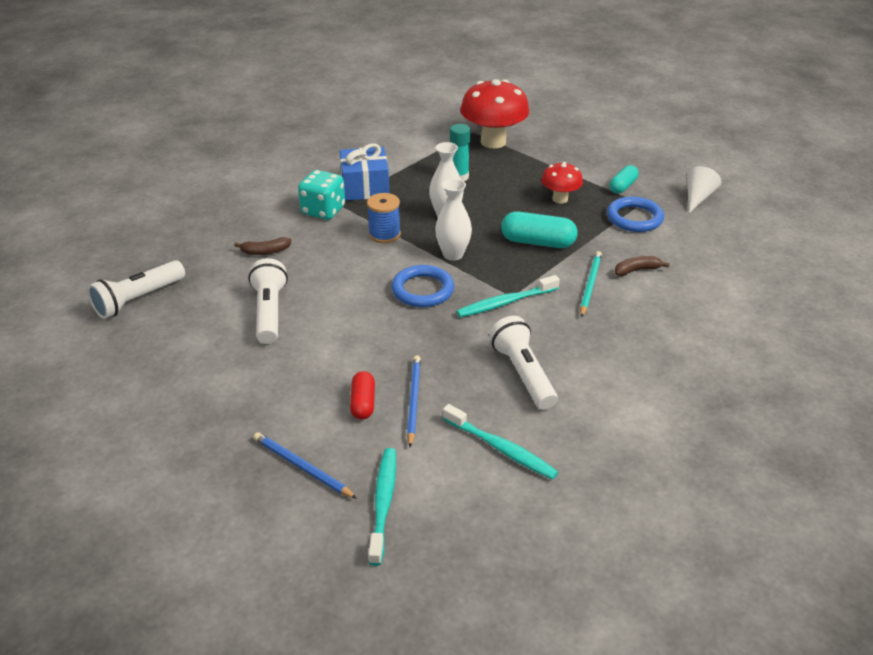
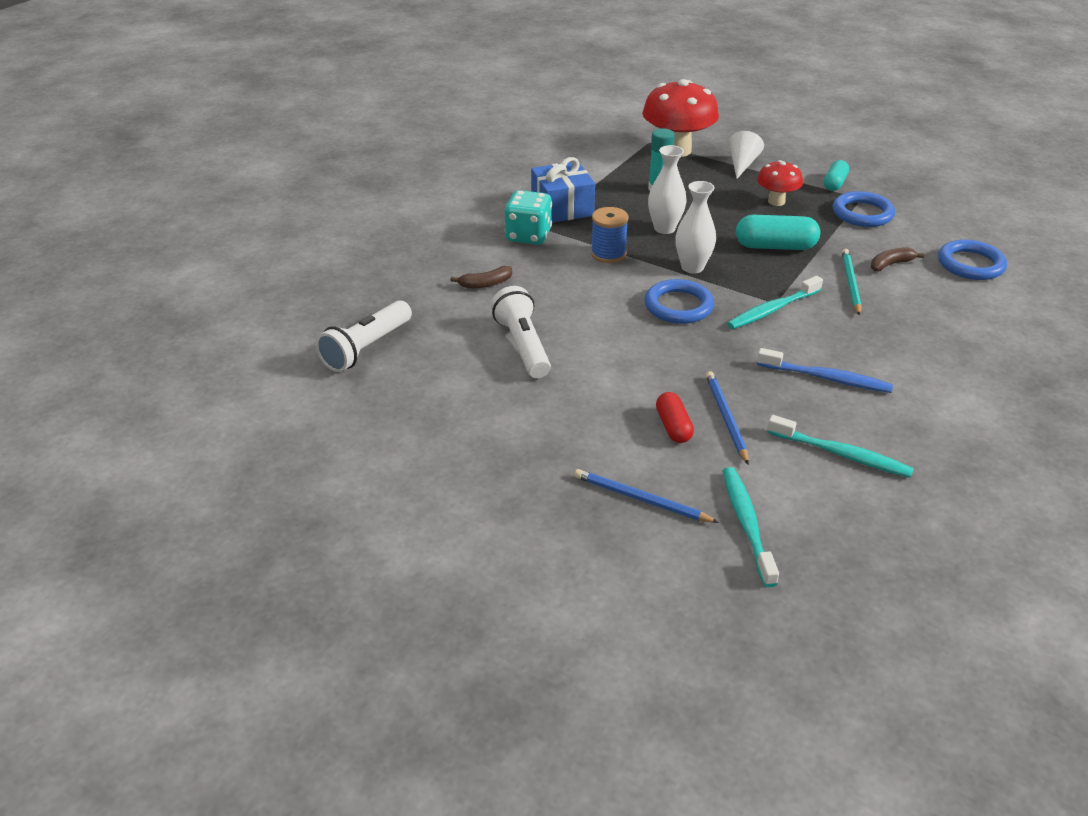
camera: 10 degrees left, 0 degrees up
(523, 374) = (826, 378): white flashlight -> blue toothbrush
(697, 197) = (915, 188): white cone -> white cone (742, 164)
(713, 278) = (970, 264): none -> blue ring

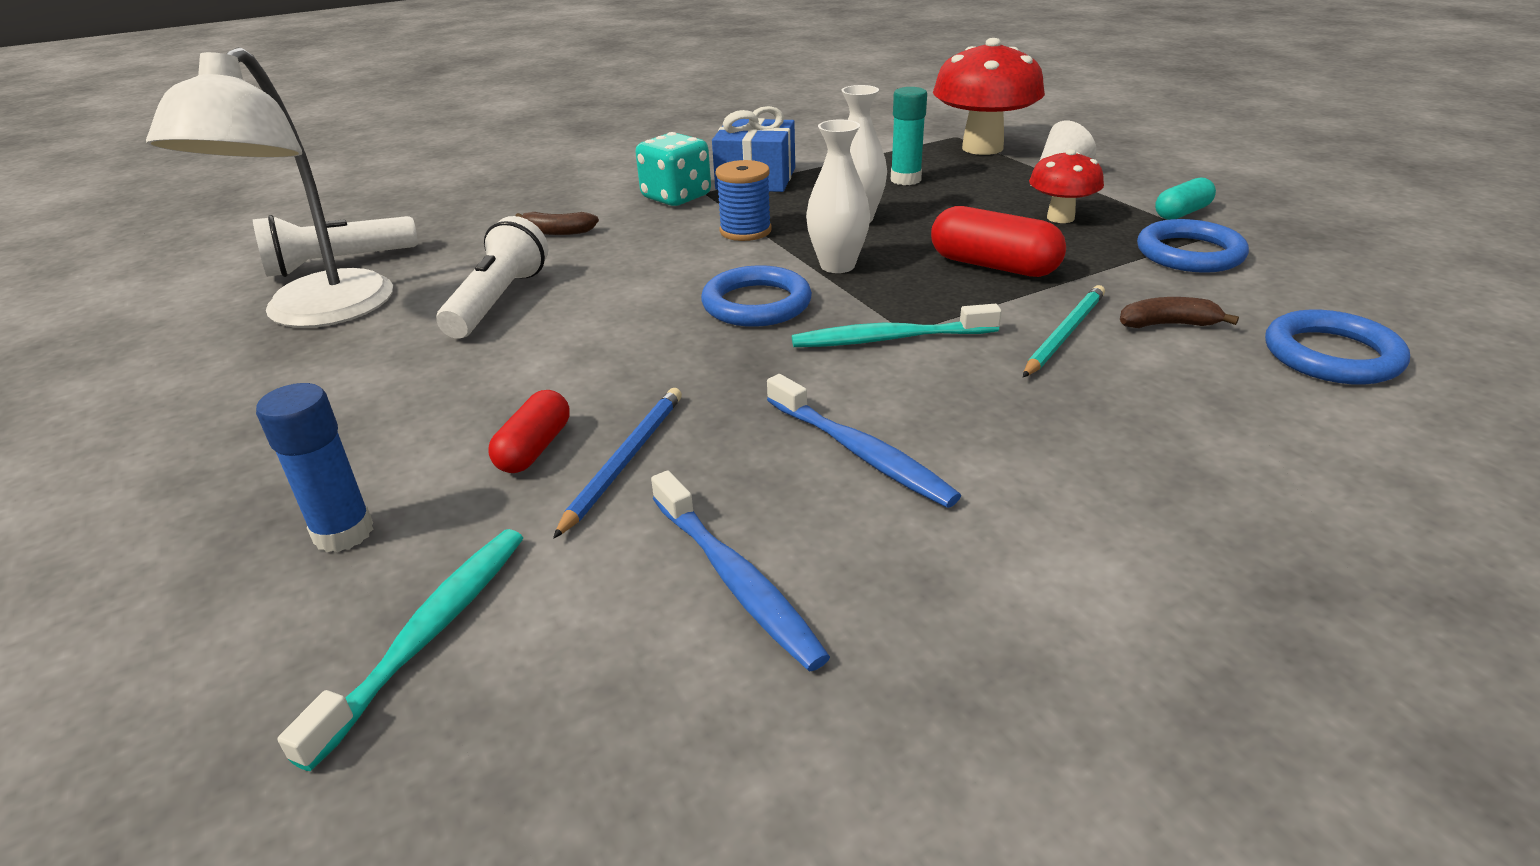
camera: 30 degrees right, 5 degrees down
(415, 388) = (317, 313): none -> white lamp
(641, 499) = (343, 533): blue pencil -> blue glue stick
(775, 246) = (993, 266): turquoise capsule -> red capsule
(841, 454) = (736, 580): turquoise toothbrush -> blue toothbrush

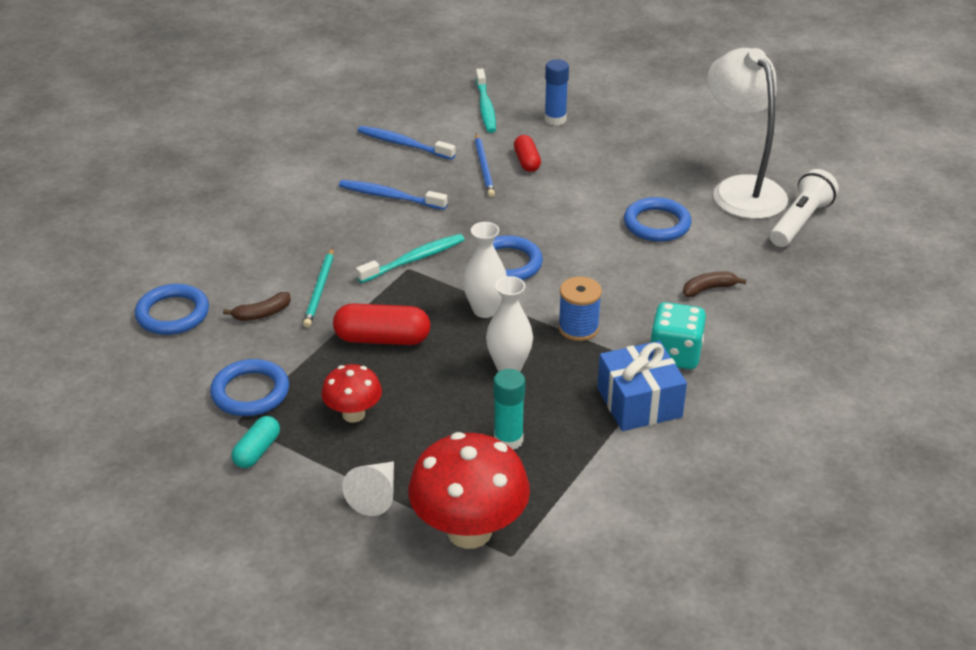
camera: 150 degrees right, 5 degrees up
(498, 301) = (657, 224): white flashlight -> blue ring

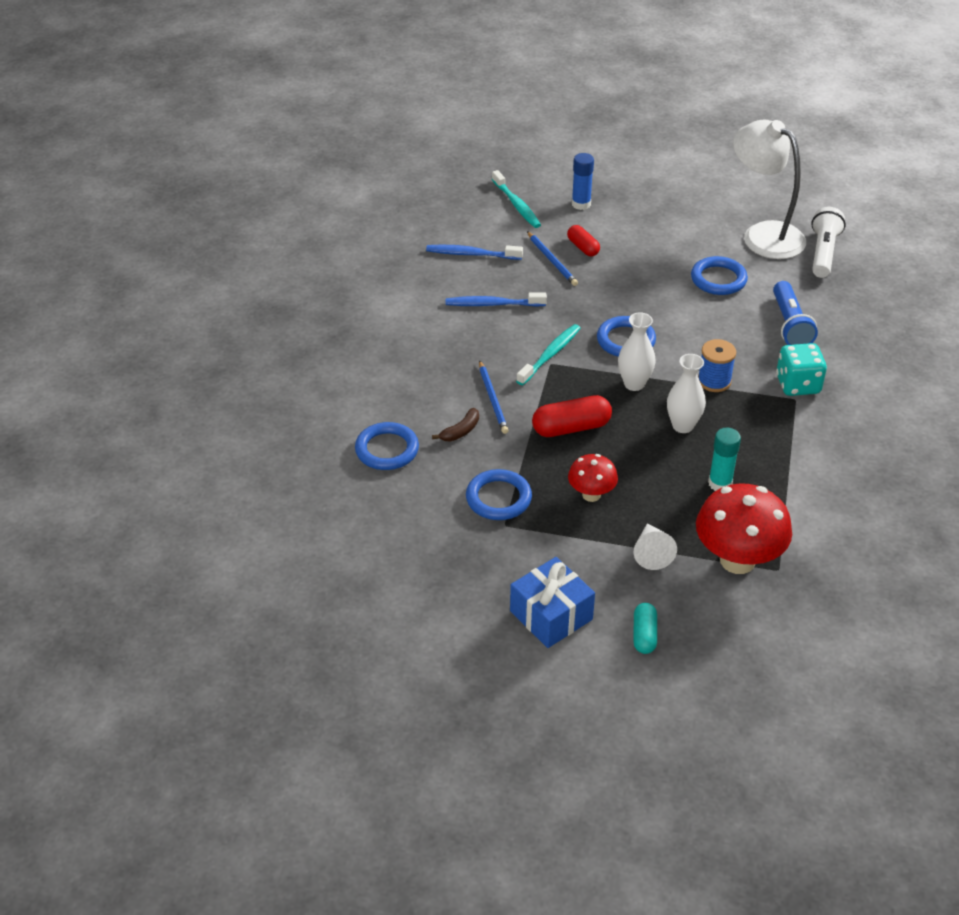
camera: 20 degrees left, 5 degrees up
(257, 451) = (538, 543): turquoise capsule -> turquoise capsule (644, 635)
(320, 290) = (492, 399): turquoise pencil -> blue pencil
(639, 402) = (795, 429): blue gift -> blue gift (551, 615)
(709, 289) = (790, 325): brown banana -> blue flashlight

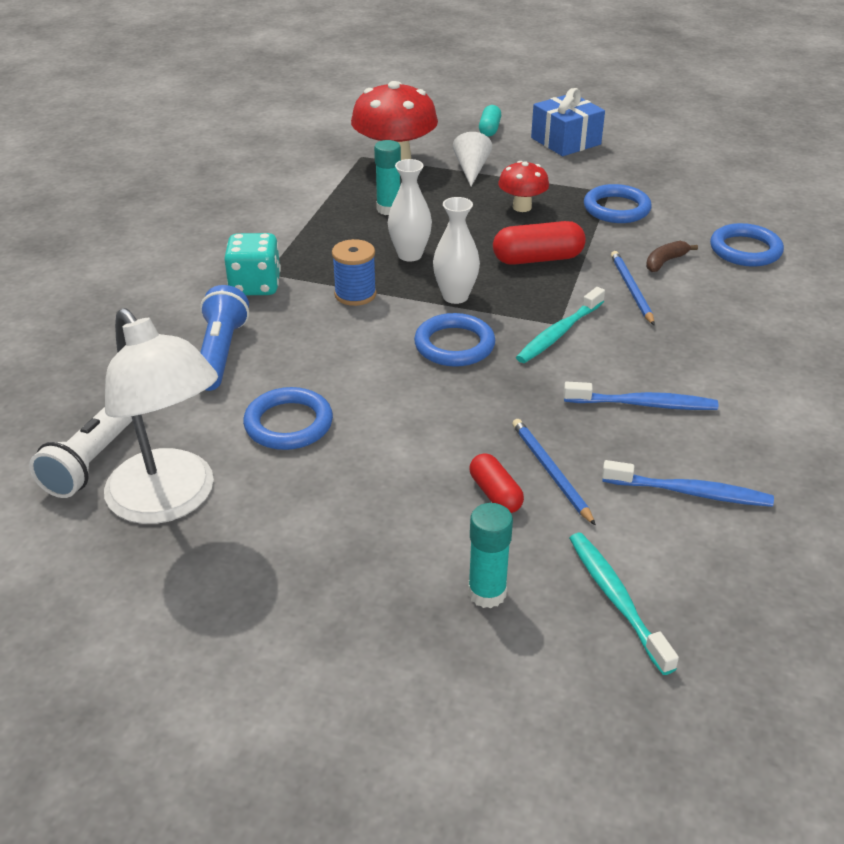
camera: 175 degrees left, 5 degrees down
(581, 204) = (487, 593): blue glue stick -> turquoise glue stick

